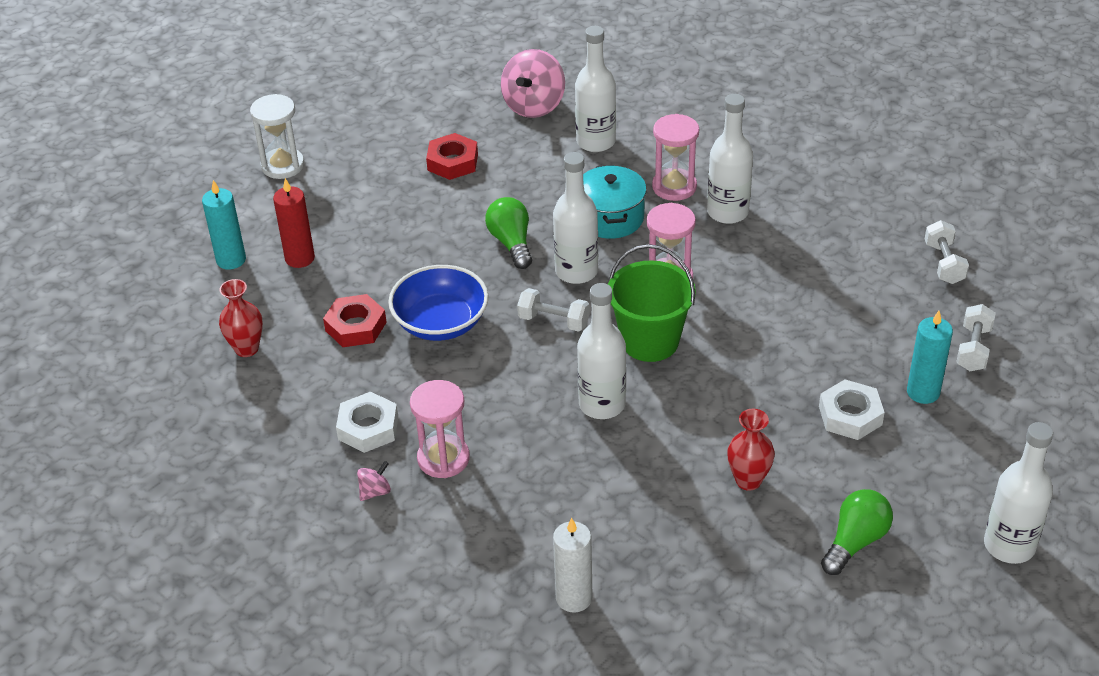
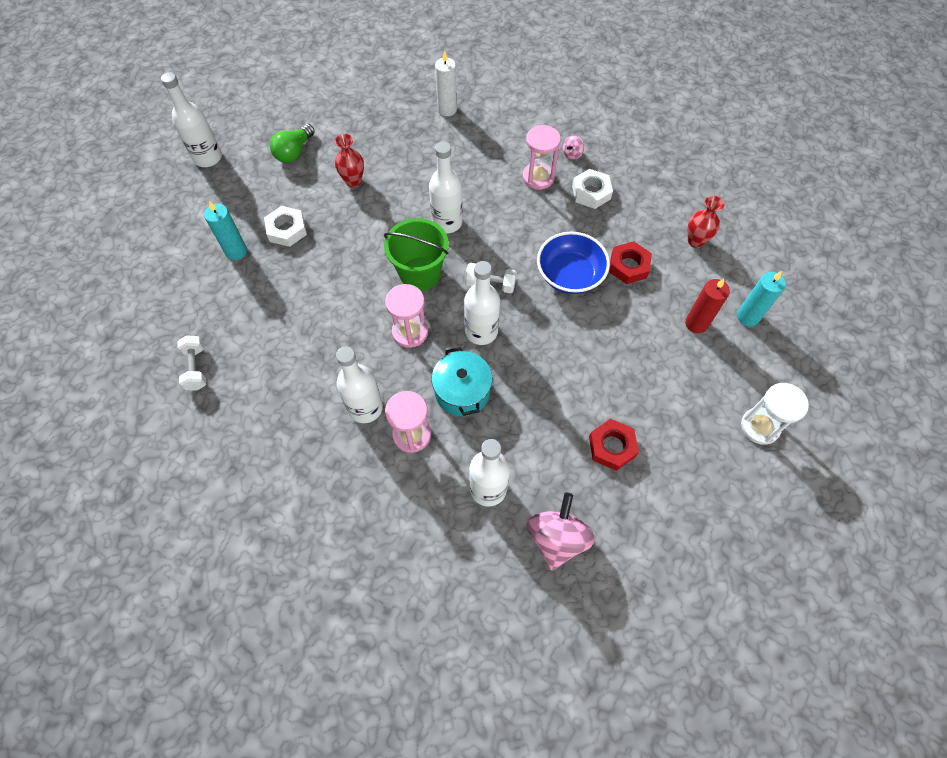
camera: 170 degrees right, 20 degrees up
(511, 243) = (537, 355): green light bulb -> none
(973, 349) = (194, 289): white dumbbell -> none

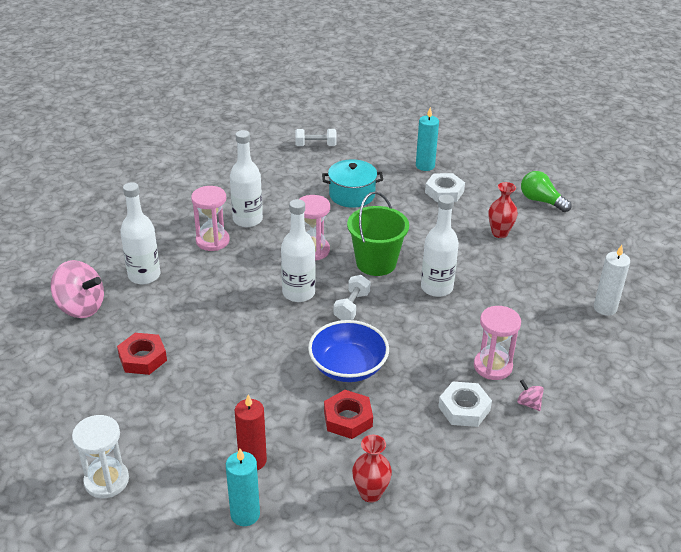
camera: 100 degrees right, 25 degrees down
(208, 158) = (535, 155): white bottle -> none
(462, 391) = (240, 273): turquoise pot -> turquoise pot (352, 195)

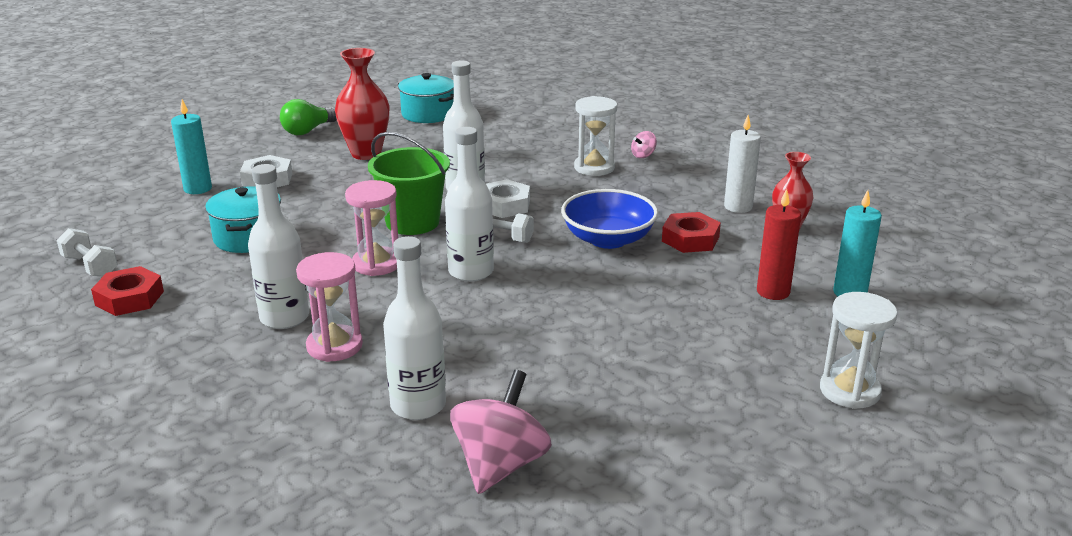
camera: 90 degrees left, 10 degrees down
(142, 358) = (617, 386): red nut -> red nut (129, 298)
(315, 145) = (90, 266): white dumbbell -> white dumbbell turned 45 degrees counterclockwise
(464, 408) = (658, 183): white nut -> white nut (504, 205)
(493, 366) = (594, 167): pink hourglass -> white hourglass
(499, 233) = (366, 154): red vase -> red vase, size x1.55
(598, 262) = (428, 114): none -> turquoise pot
(605, 308) = (502, 117): white candle -> white candle (738, 207)

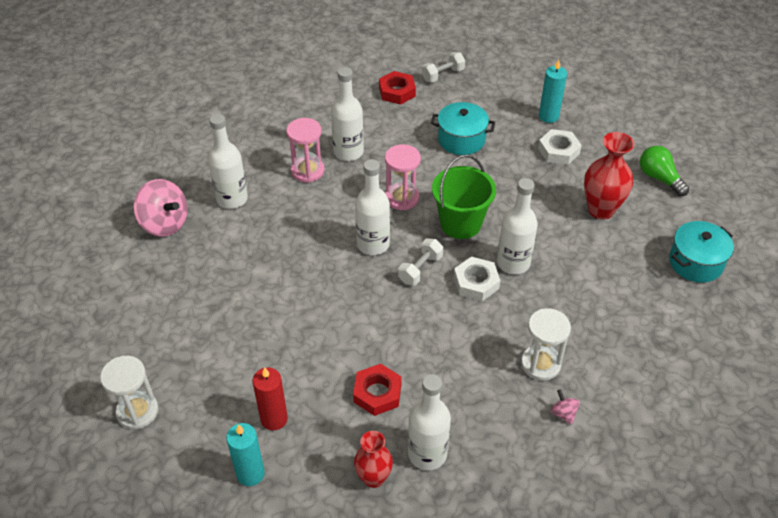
camera: 105 degrees right, 20 degrees up
(608, 239) = (395, 336): blue bowl -> none
(738, 207) = (427, 453): white candle -> white bottle

